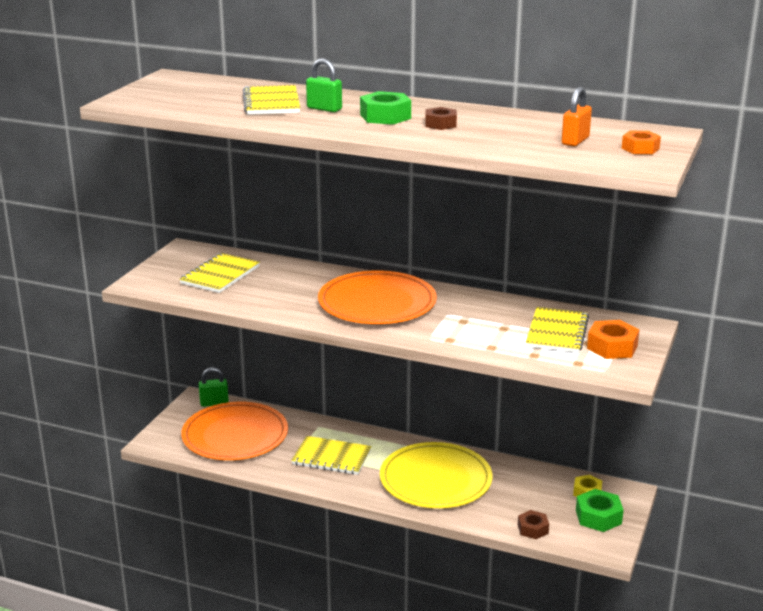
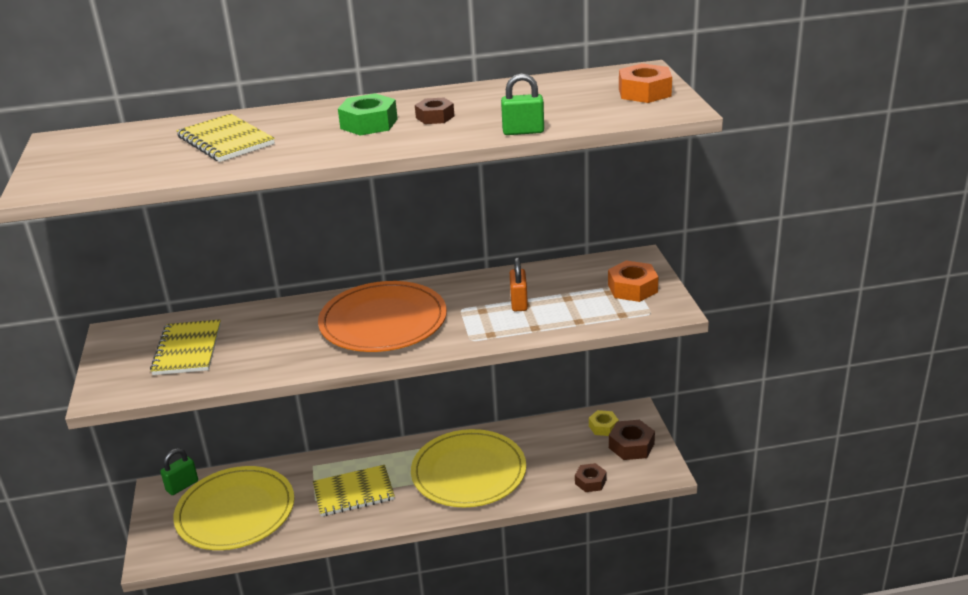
camera: 30 degrees left, 5 degrees up
(235, 435) = (235, 512): orange plate -> yellow plate
(324, 109) = (293, 132): green padlock -> green padlock (523, 131)
(557, 332) = (573, 291): yellow notebook -> none
(575, 141) = (581, 100): orange padlock -> orange padlock (519, 303)
(598, 517) = (631, 446): green nut -> brown nut
(640, 148) = (644, 92): orange nut -> orange nut, size x1.50

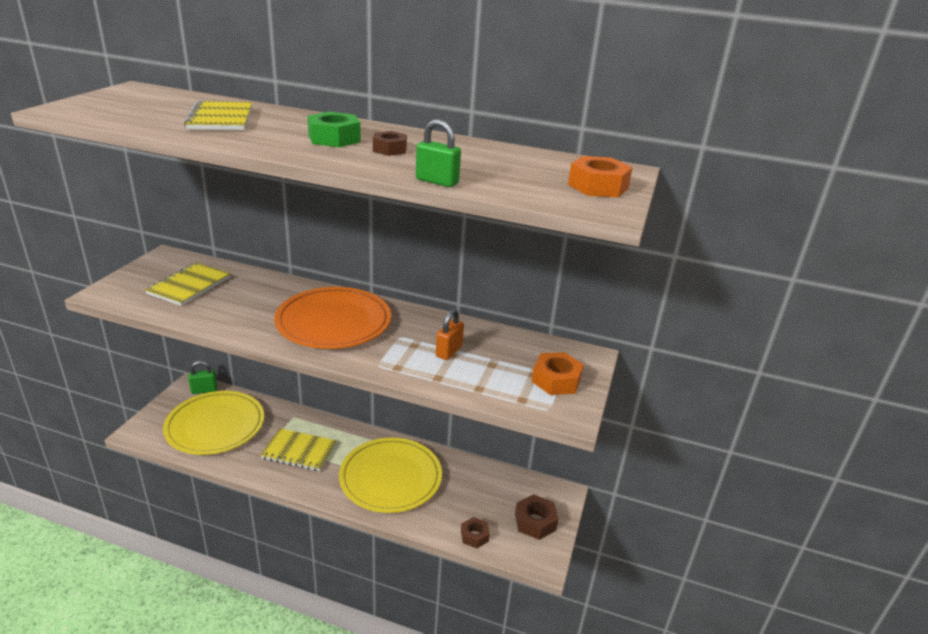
camera: 25 degrees right, 0 degrees up
(603, 427) = (526, 493): yellow nut -> none

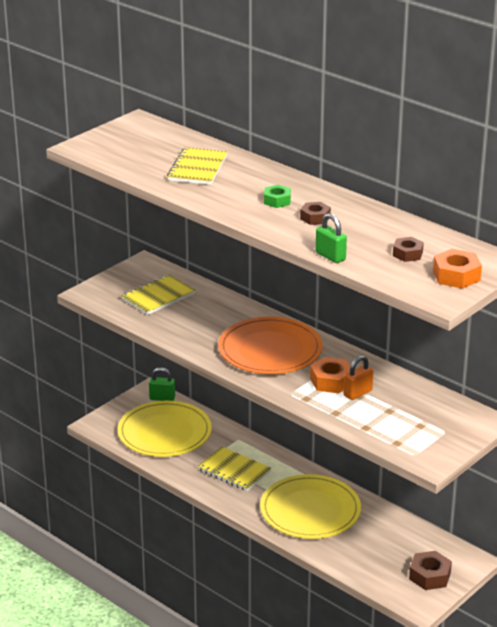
camera: 25 degrees right, 0 degrees up
(334, 138) = (277, 201): green nut -> green nut, size x0.66
(474, 536) = (366, 573): brown nut -> brown nut (407, 254)
(556, 380) = (438, 434): orange nut -> orange nut (331, 381)

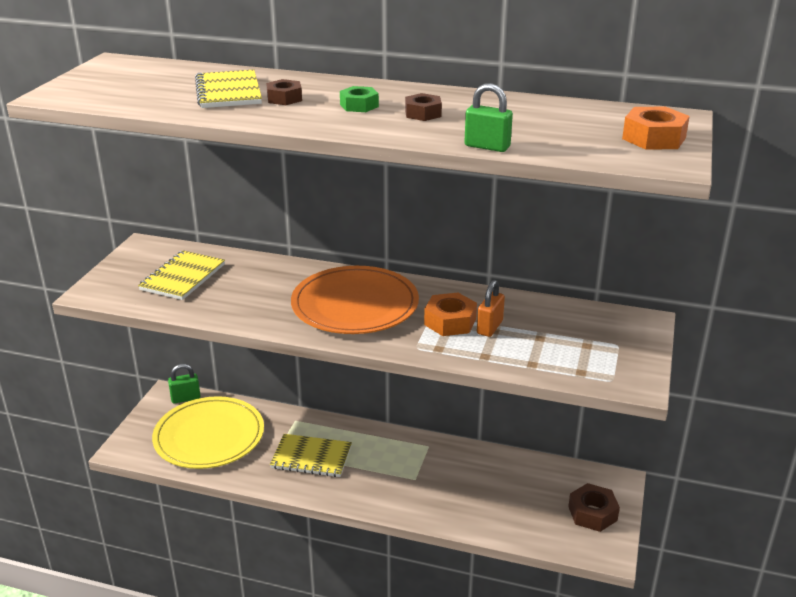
camera: 25 degrees left, 0 degrees up
(310, 510) = (421, 478): yellow plate -> none
(407, 254) = (572, 128): brown nut -> brown nut (284, 98)

